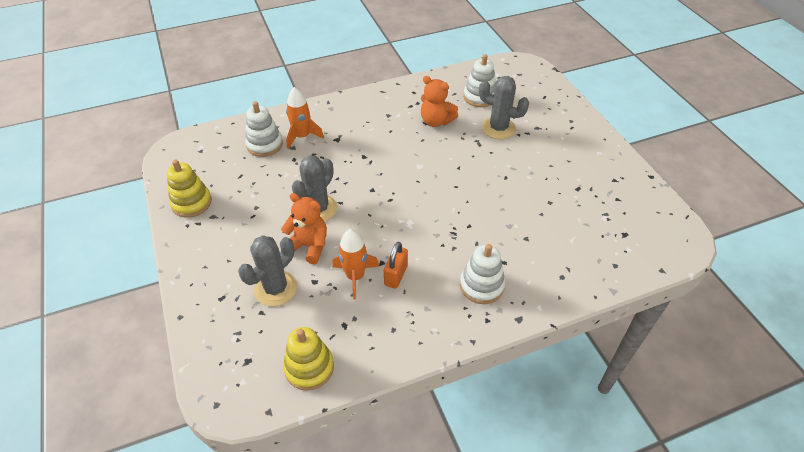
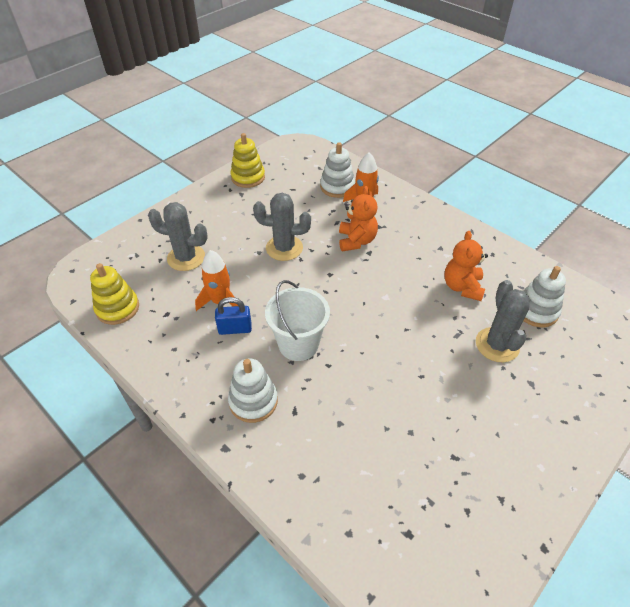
camera: 65 degrees right, 0 degrees up
(309, 246) = (239, 259): orange teddy bear -> orange teddy bear (356, 241)
(396, 275) = (235, 329): orange padlock -> blue padlock
(438, 237) = (298, 344): none -> white bucket

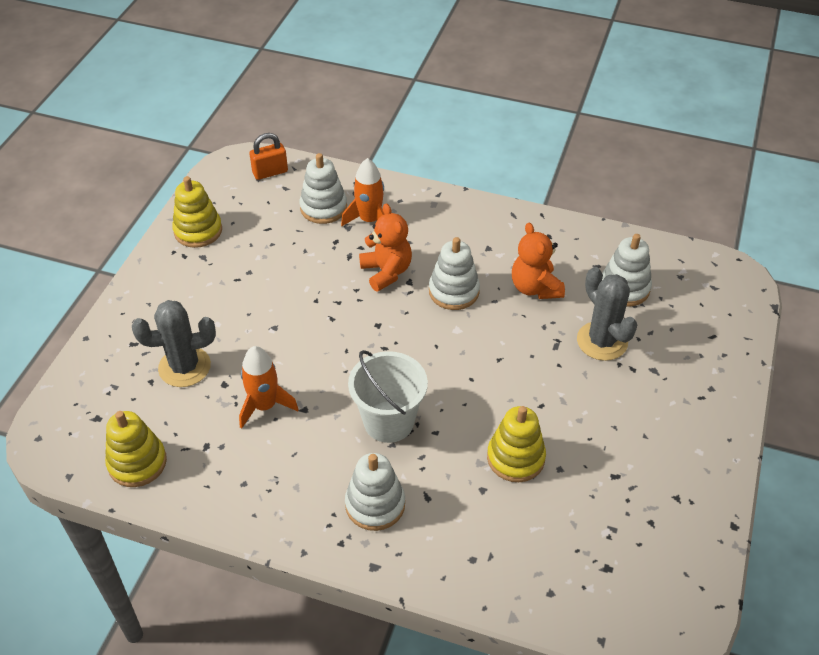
camera: 25 degrees left, 0 degrees up
(235, 329) = (303, 432): blue padlock -> none
(284, 248) = (303, 311): grey cactus -> none
(315, 156) = (270, 172): none -> orange padlock
(379, 409) = (515, 458): none -> yellow stacking toy
(398, 269) = (454, 291): none -> white stacking toy

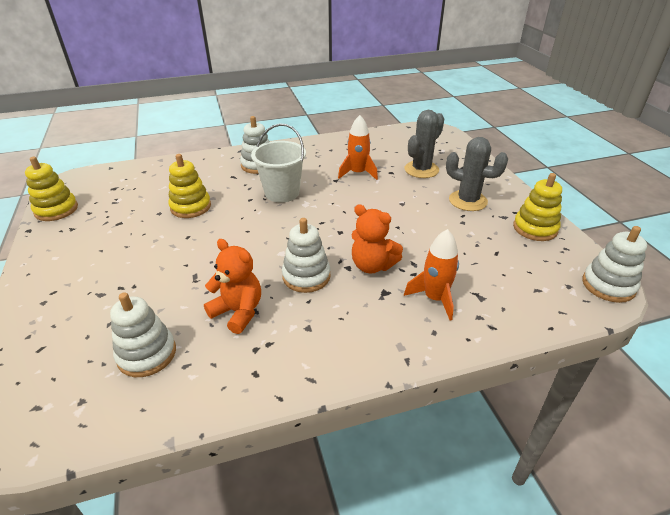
camera: 145 degrees right, 10 degrees down
(137, 463) = (387, 138): yellow stacking toy -> yellow stacking toy (56, 210)
(270, 172) = (570, 296): orange padlock -> none
(323, 208) = (484, 289): white stacking toy -> white stacking toy (608, 285)
(602, 341) = (155, 295): grey cactus -> grey cactus (468, 201)

